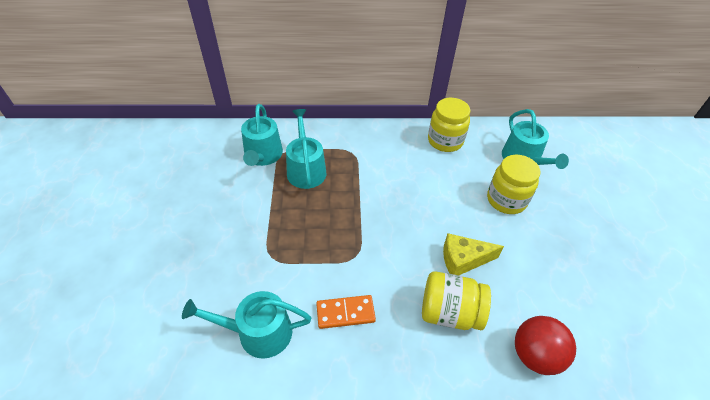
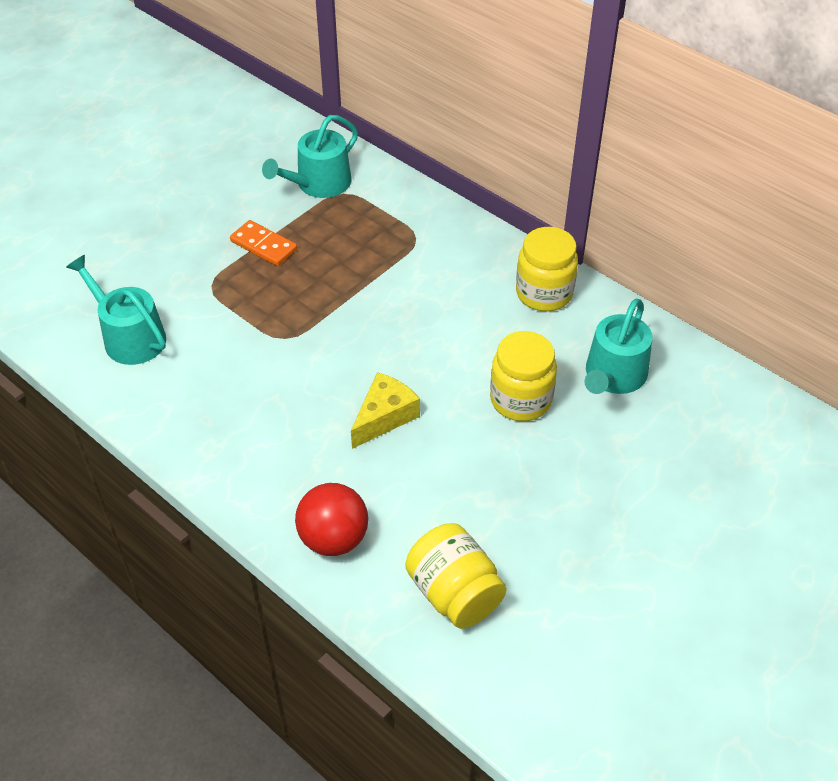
camera: 45 degrees right, 0 degrees up
(306, 169) = (344, 224): turquoise watering can -> none
(345, 313) = (215, 376): orange domino -> orange domino (264, 245)
(449, 312) = (305, 446): yellow jar -> yellow jar (454, 593)
(463, 260) = (384, 417): yellow cheese -> yellow cheese turned 90 degrees clockwise

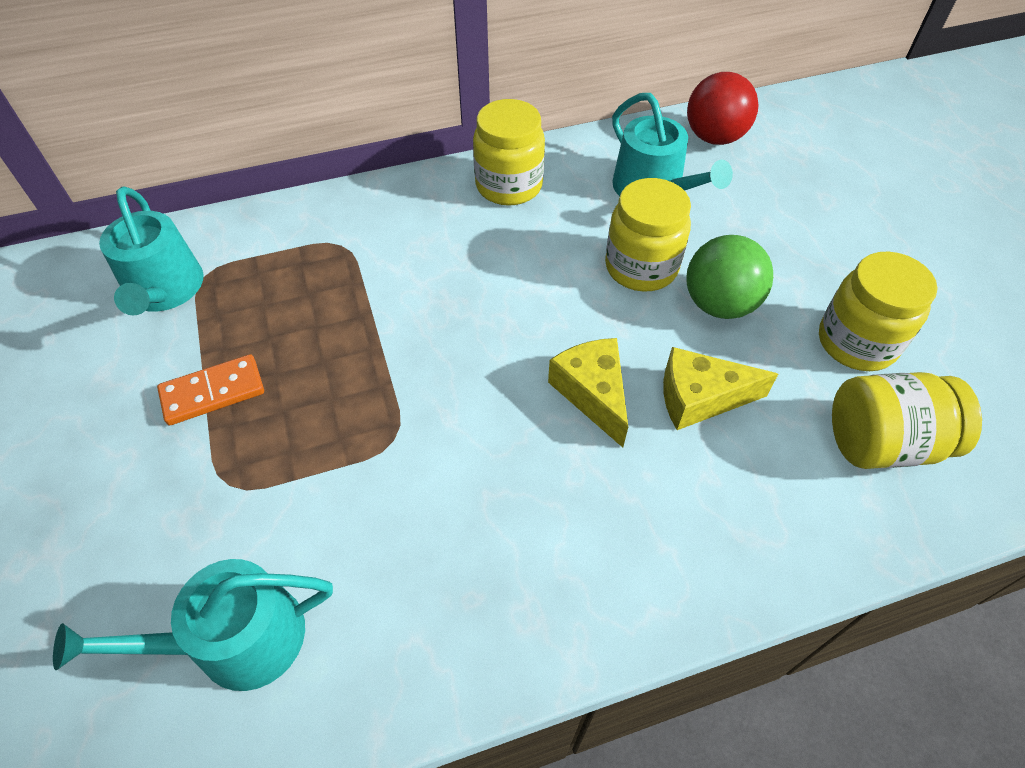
camera: 60 degrees left, 5 degrees up
(333, 539) = (755, 530): red ball -> red ball (714, 137)
(421, 475) = (700, 398): none -> yellow cheese
(519, 458) = (719, 304): none -> green ball
(544, 554) = (856, 342): none -> yellow jar

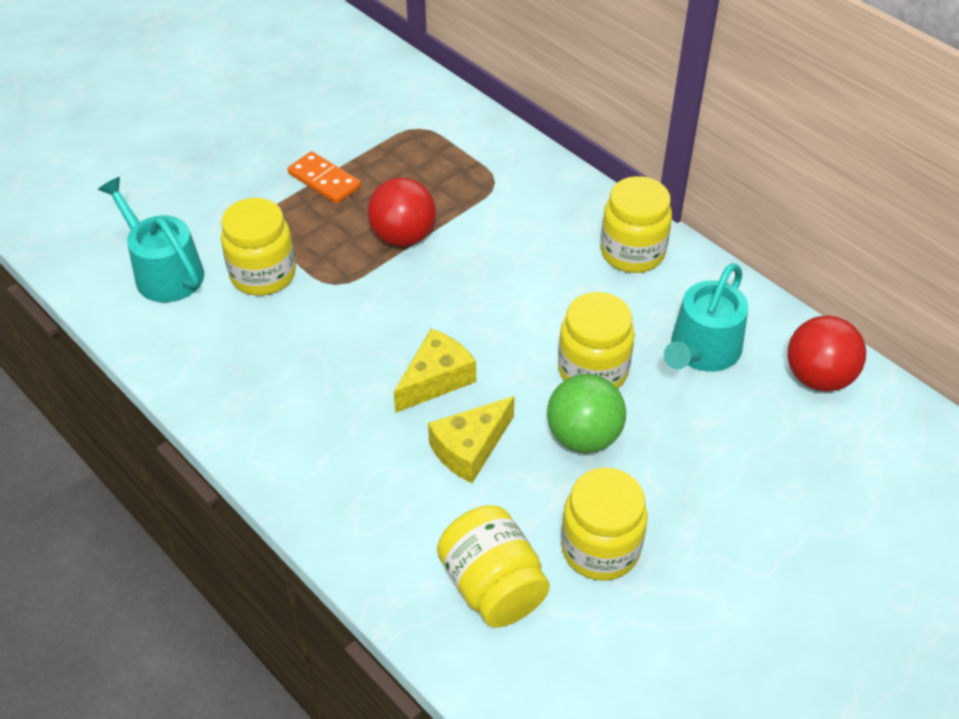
camera: 65 degrees right, 5 degrees down
(164, 291) = (393, 116): turquoise watering can -> none
(326, 513) = (263, 274): none -> yellow jar
(364, 348) = (403, 236): none -> red ball
(700, 398) = (470, 448): yellow cheese -> yellow cheese turned 105 degrees counterclockwise

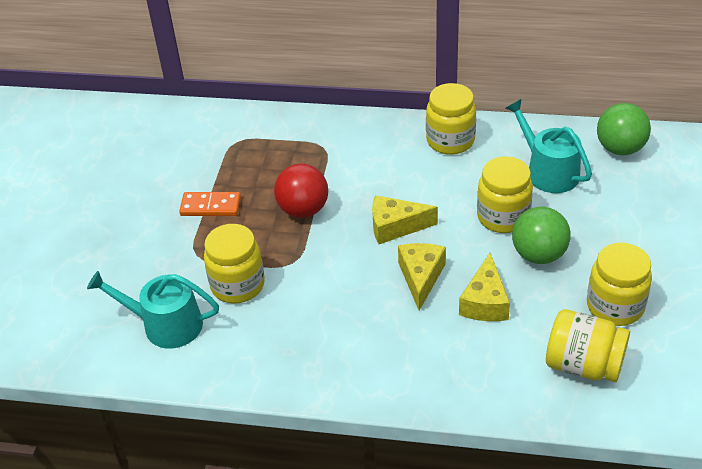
camera: 35 degrees left, 5 degrees down
(471, 310) = (395, 227): none -> yellow cheese
(702, 351) = (548, 171): turquoise watering can -> turquoise watering can turned 150 degrees clockwise
(818, 377) = (620, 149): red ball -> green ball

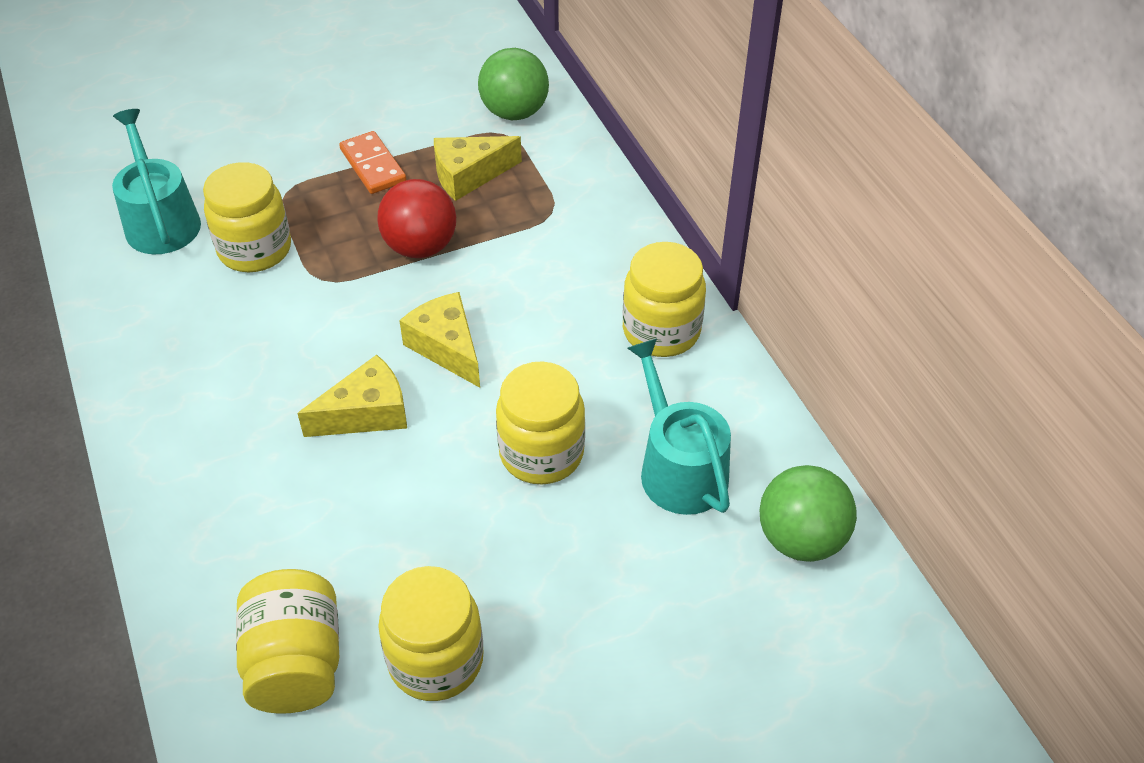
camera: 55 degrees right, 5 degrees up
(485, 302) = (359, 501): yellow cheese -> yellow cheese (469, 175)
(539, 255) = (489, 525): green ball -> green ball (514, 112)
(548, 171) = (678, 467): turquoise watering can -> turquoise watering can turned 45 degrees counterclockwise

